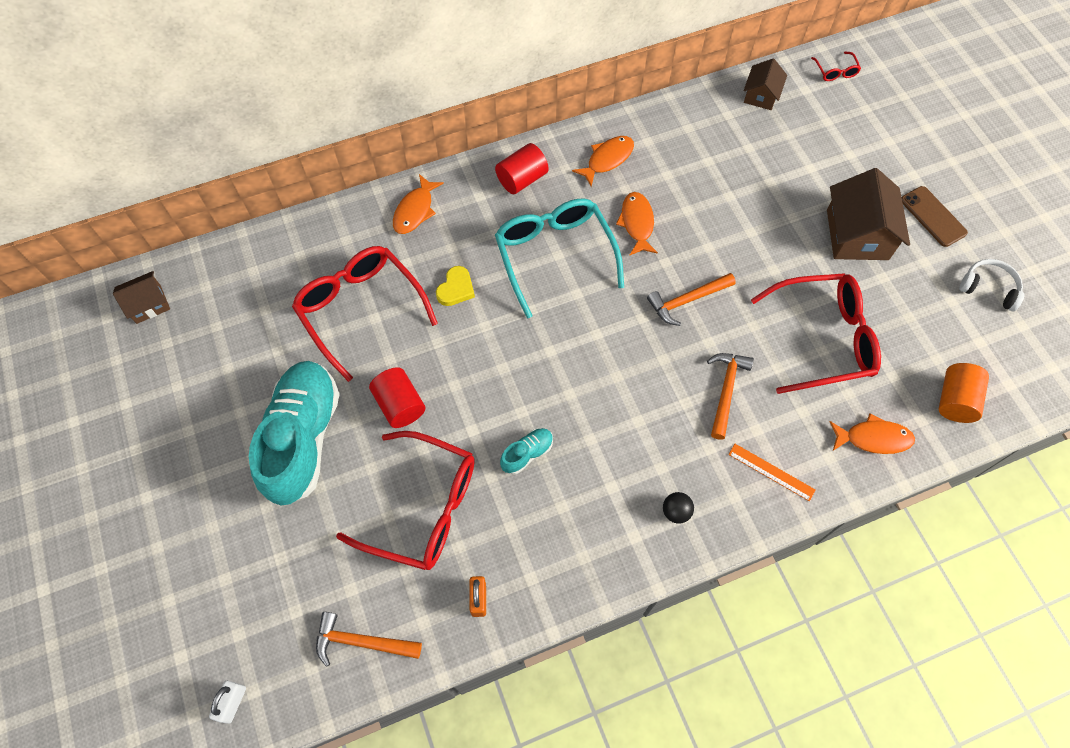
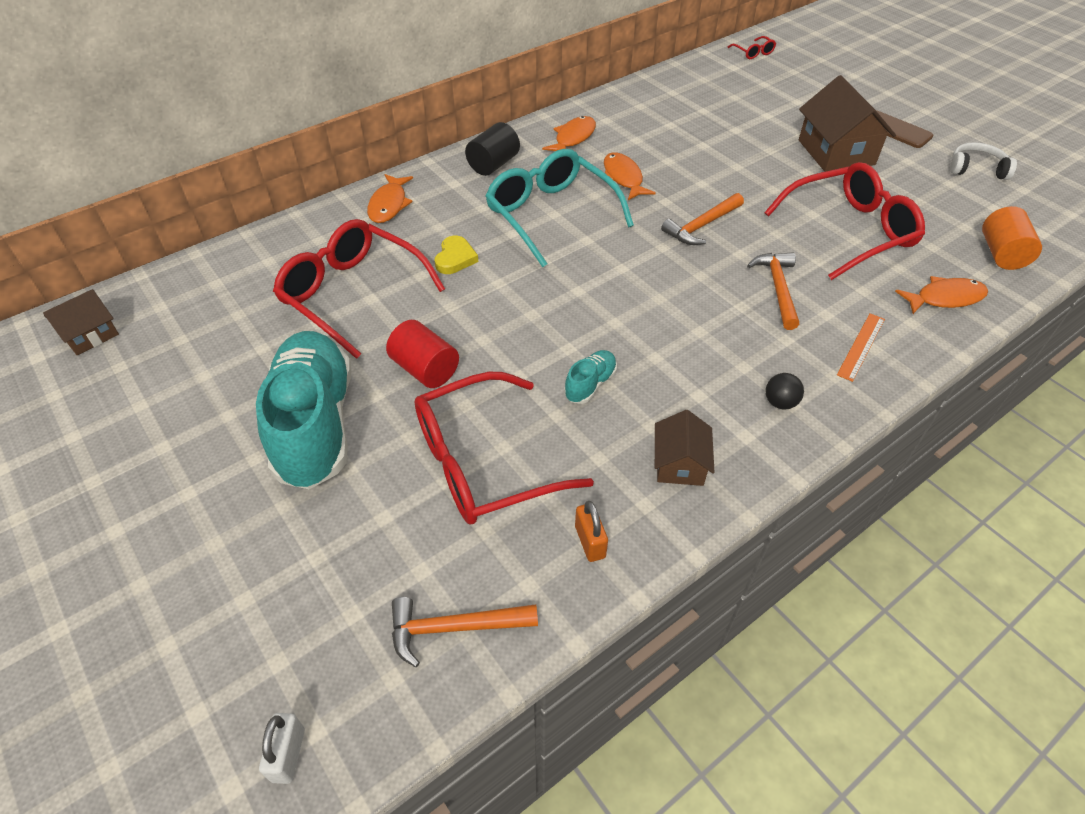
camera: 15 degrees left, 15 degrees down
(422, 507) = (485, 462): red glasses -> red glasses turned 150 degrees clockwise
(522, 179) = (493, 164): red cylinder -> black cylinder
(761, 95) = (696, 76): brown house -> brown house (679, 463)
(771, 472) = (861, 346): orange ruler -> orange ruler turned 75 degrees counterclockwise

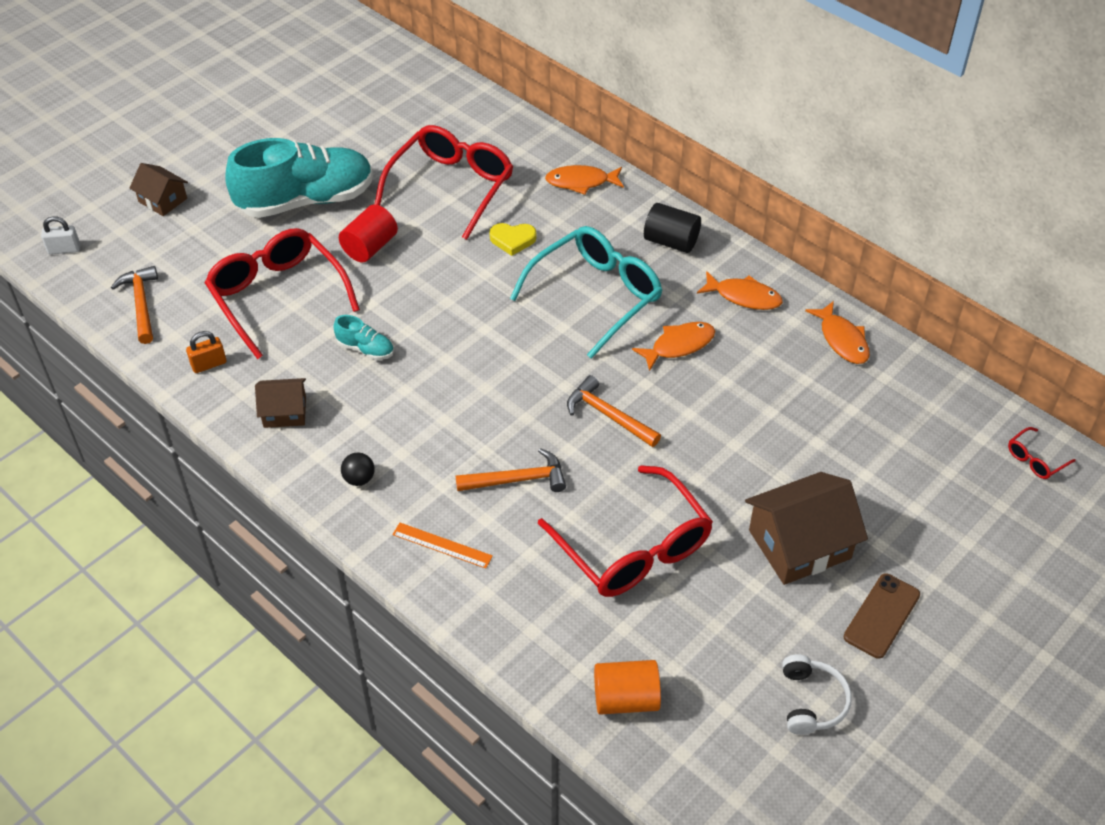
camera: 80 degrees right, 0 degrees up
(90, 334) = (381, 65): brown house -> brown house (163, 200)
(945, 298) = (531, 628): orange fish -> orange fish (842, 340)

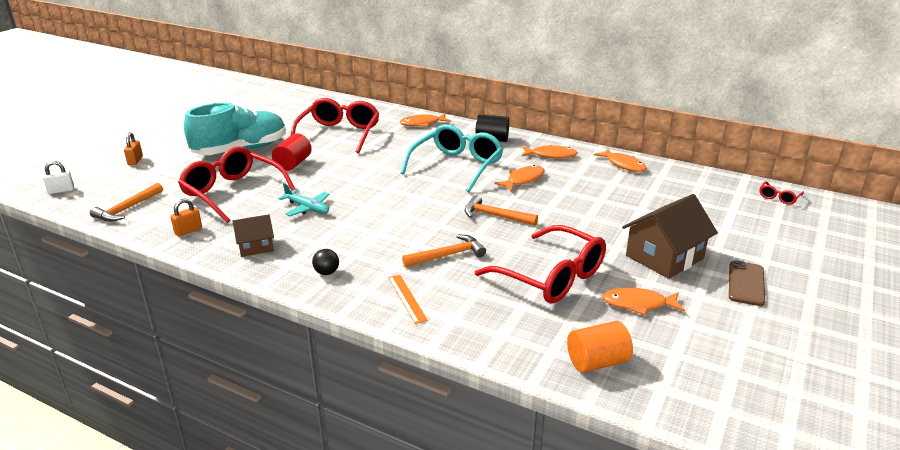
camera: 15 degrees left, 20 degrees down
(141, 304) = (127, 209): orange hammer -> orange hammer turned 120 degrees counterclockwise
(163, 200) = (135, 161): brown house -> orange padlock
(365, 349) = (307, 208): turquoise shoe -> turquoise plane
(442, 545) = (407, 298): orange ruler -> orange ruler turned 60 degrees clockwise
(512, 240) = (389, 150): yellow heart -> none
(721, 619) = (638, 304): none -> orange fish
(811, 701) = (734, 338): white headphones -> none

